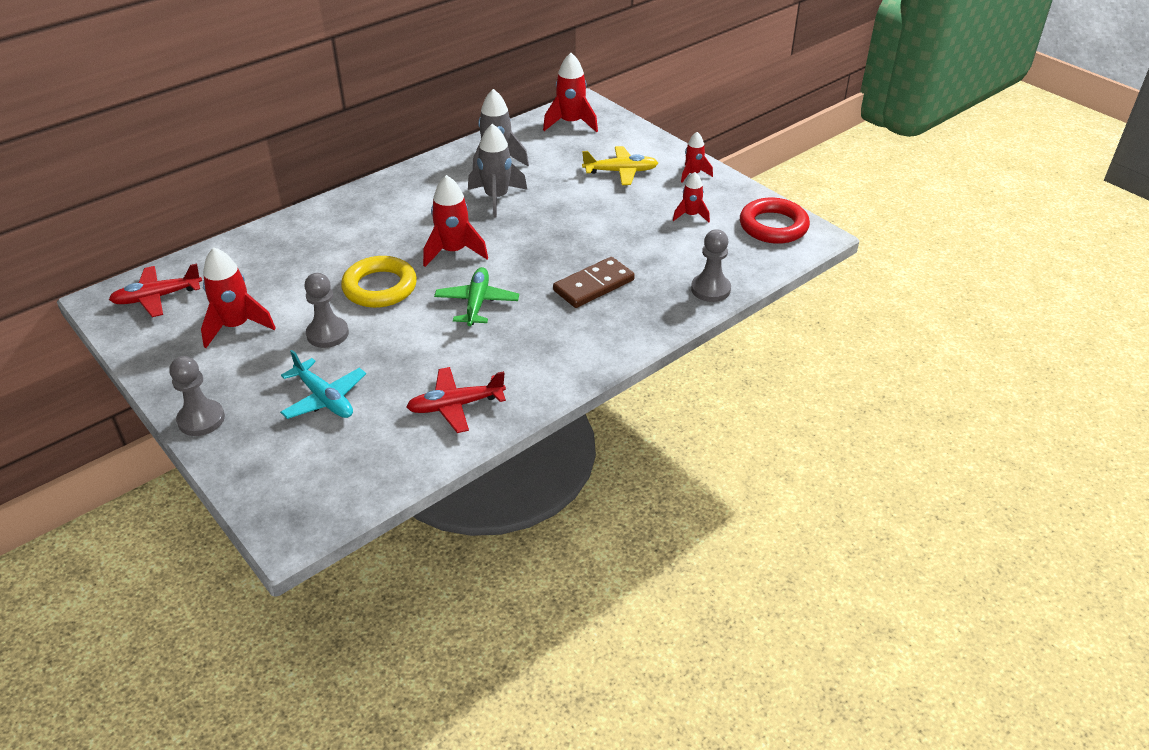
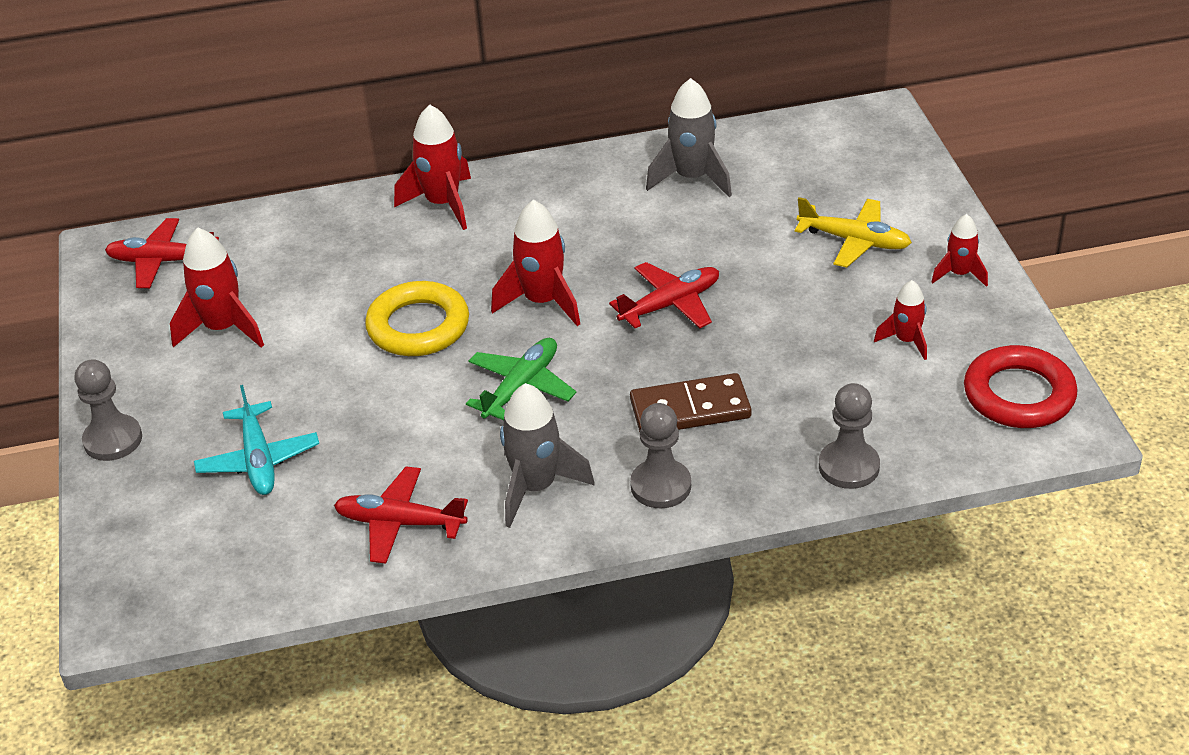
camera: 30 degrees right, 0 degrees up
(327, 334) = (316, 373): grey pawn -> grey pawn (661, 486)
(496, 198) = (652, 236): grey rocket -> grey rocket (536, 487)
(537, 232) = (671, 304): none -> red plane
(571, 123) = (838, 142): red rocket -> red rocket (443, 204)

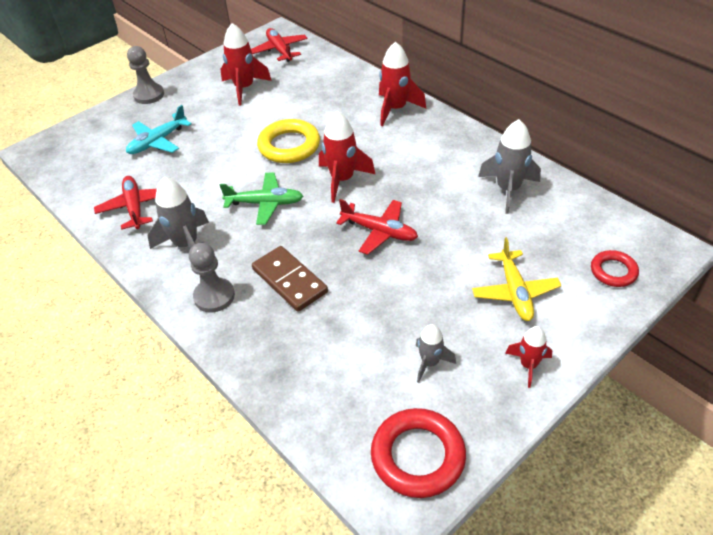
camera: 60 degrees right, 5 degrees up
(849, 466) = (280, 382): grey pawn -> none
(880, 164) = (613, 271): none -> red ring
(906, 341) = (430, 363): red rocket -> grey rocket

